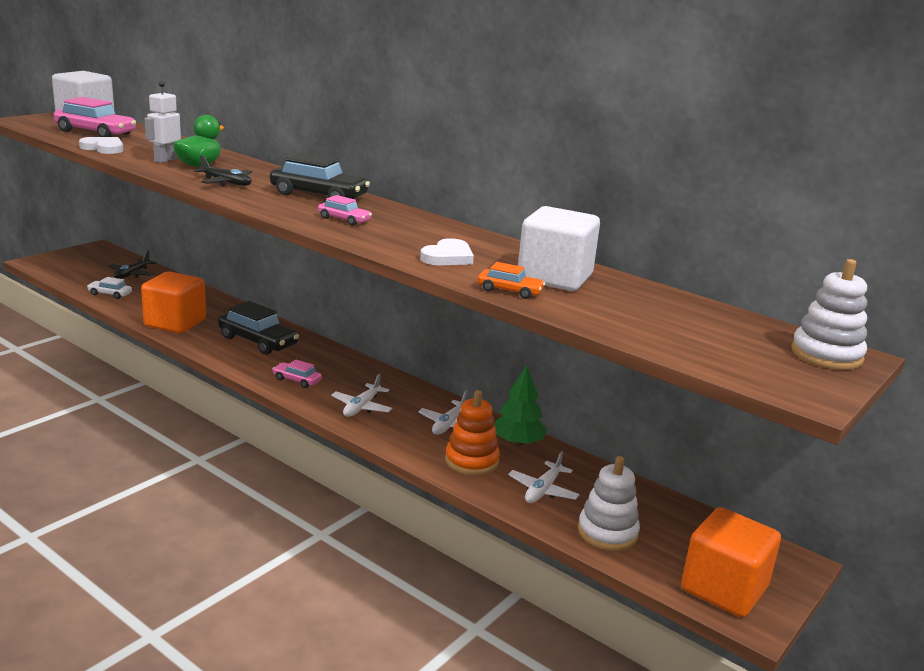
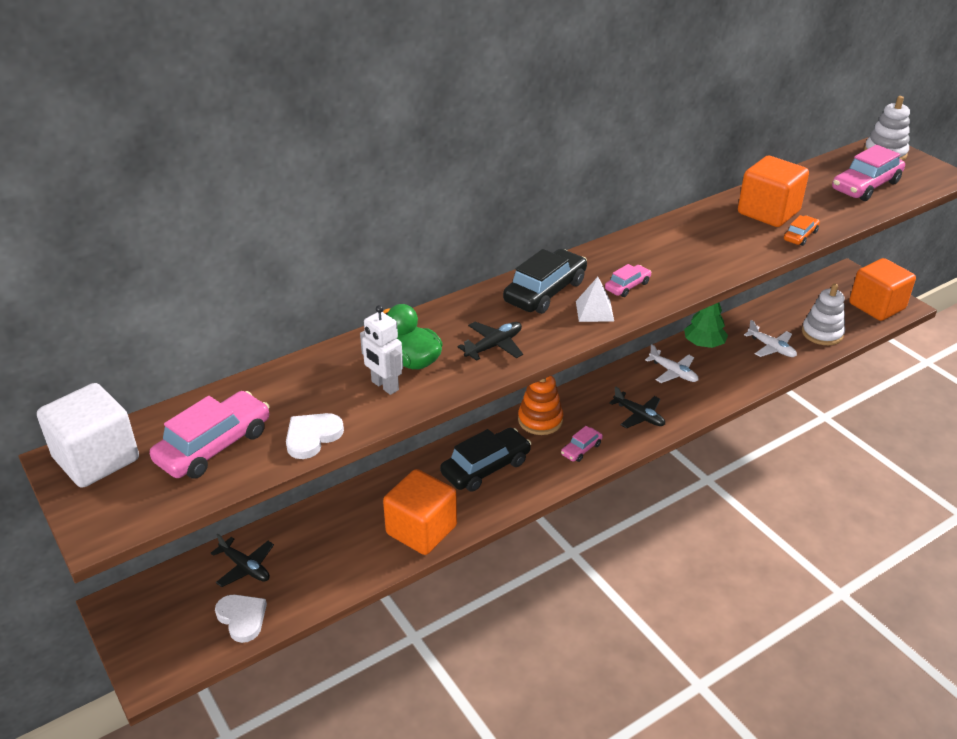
camera: 70 degrees left, 15 degrees up
(110, 294) = (311, 589): white car -> none
(293, 209) = (594, 311): none -> white pyramid
(361, 407) = (639, 416): white plane -> black plane
(448, 257) = (727, 249): white heart -> white heart (242, 618)
(471, 461) = (731, 372): orange stacking toy -> orange stacking toy (540, 420)
(554, 278) = (768, 212): white cube -> orange cube
(694, 335) = (865, 186): none -> pink car

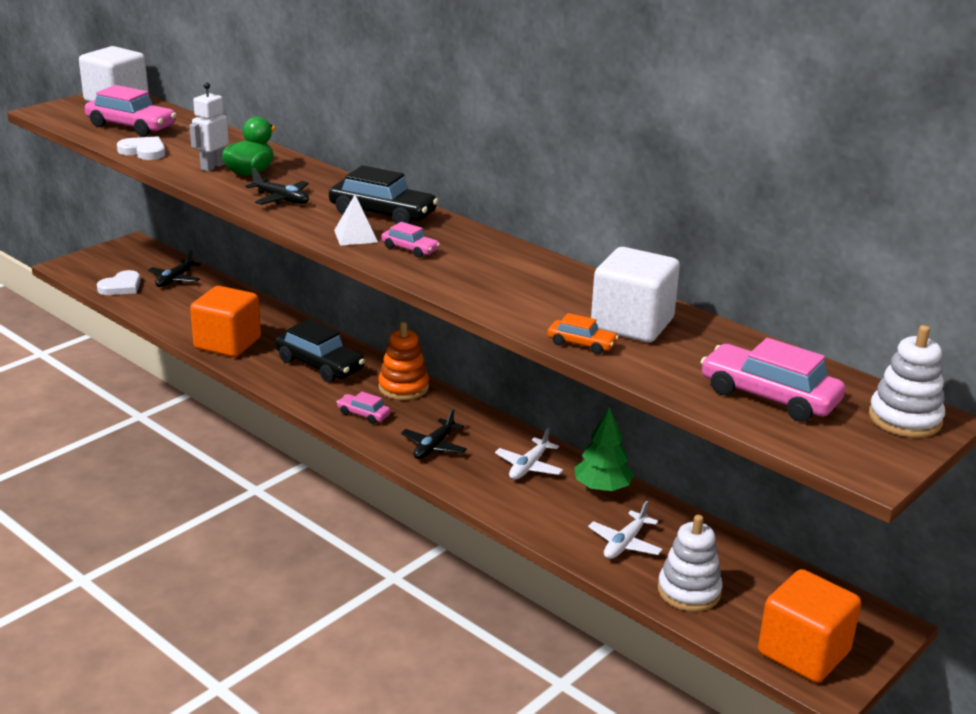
camera: 75 degrees right, 10 degrees down
(768, 212) = (632, 324): orange cube -> white cube

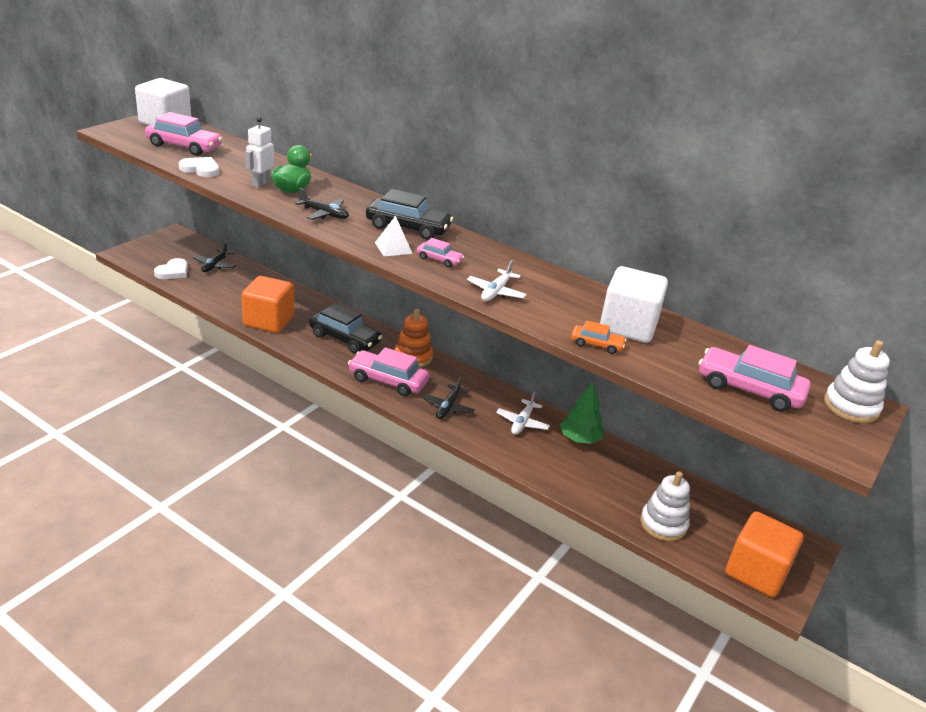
camera: 10 degrees left, 5 degrees up
(363, 414) = (388, 380): pink car -> pink car, size x1.90
(625, 544) = (607, 486): white plane -> white plane (496, 292)

